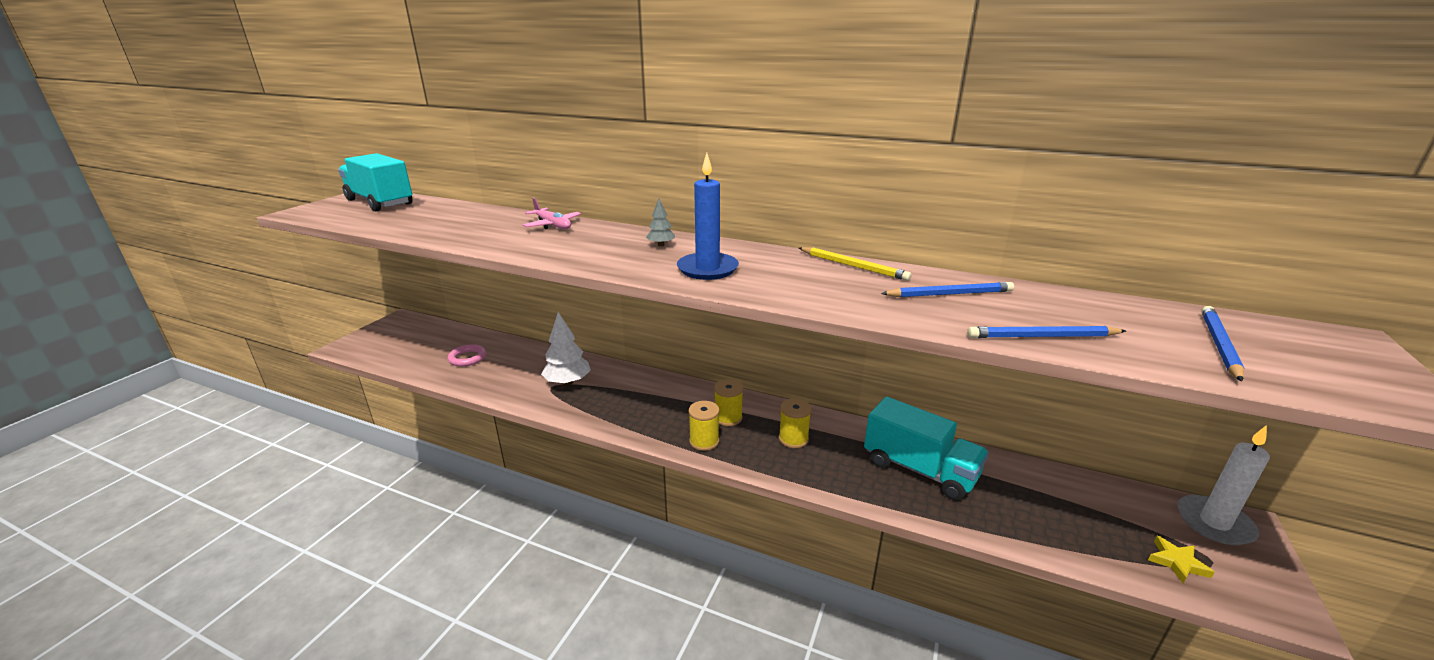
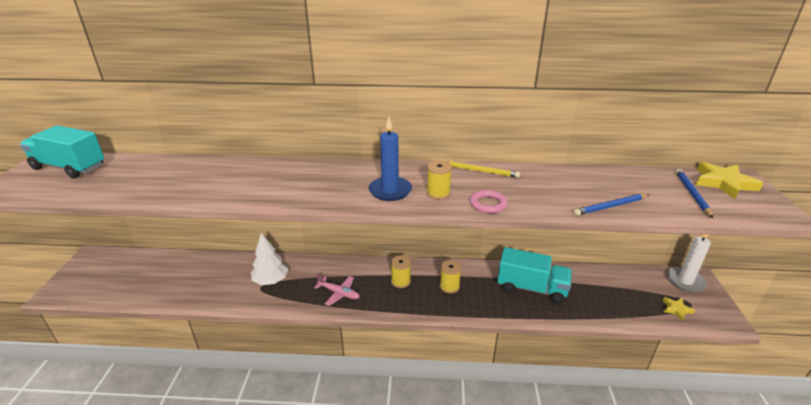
camera: 20 degrees left, 5 degrees up
(467, 358) = (176, 279): pink ring -> pink ring (488, 204)
(552, 225) = (245, 168): pink plane -> pink plane (339, 293)
(661, 245) = (342, 174): grey tree -> none
(704, 441) = (393, 303): yellow spool -> yellow spool (438, 193)
(949, 294) = (547, 184): blue pencil -> none
(1299, 340) = (723, 183): none -> yellow star

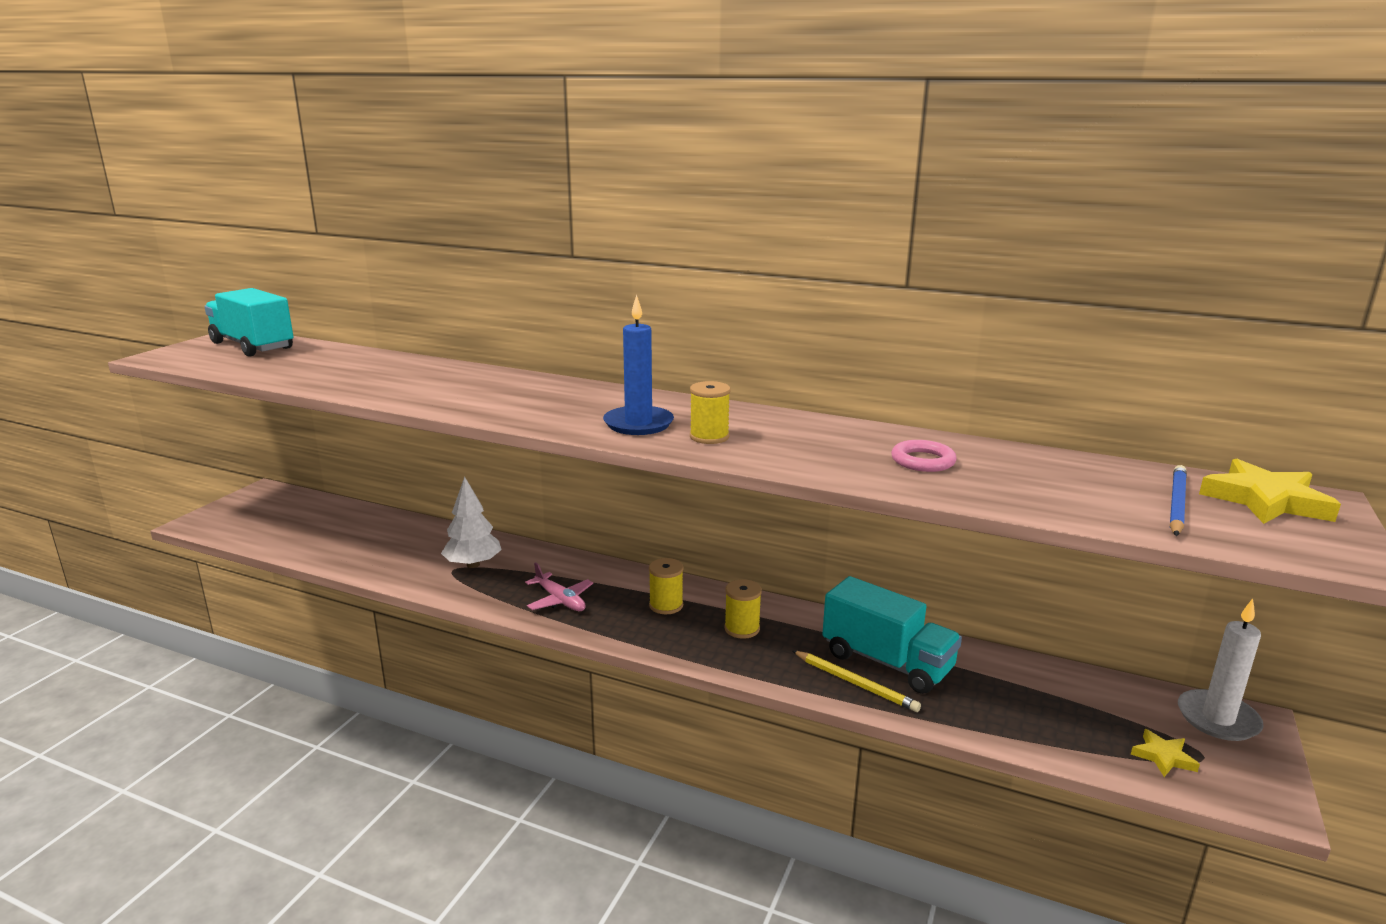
camera: 20 degrees right, 10 degrees down
(480, 171) = (805, 422): yellow pencil -> yellow pencil (855, 683)
(488, 204) = (776, 460): pink ring -> pink ring (923, 461)
(610, 206) = (991, 494): blue pencil -> none

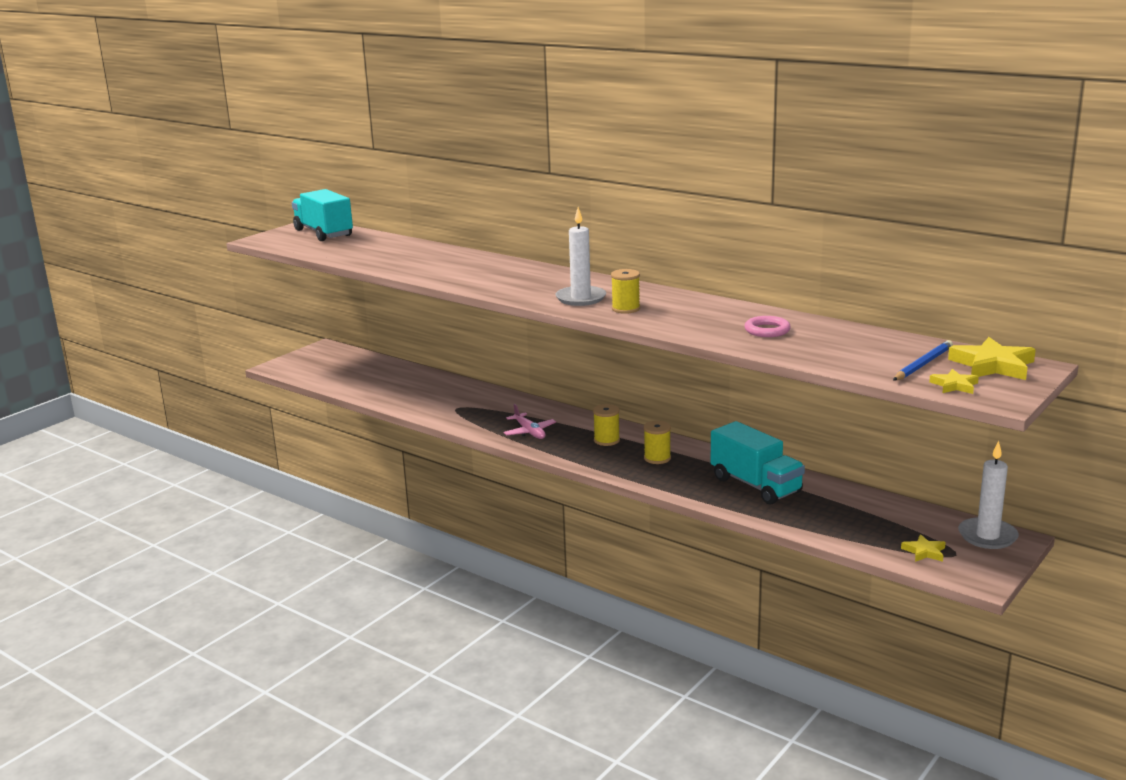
camera: 15 degrees right, 0 degrees up
(473, 564) = (472, 406): white tree -> none
(638, 424) = (581, 298): blue candle -> white candle
(855, 683) = (724, 495): yellow pencil -> none
(1258, 538) = (954, 385): none -> yellow star

